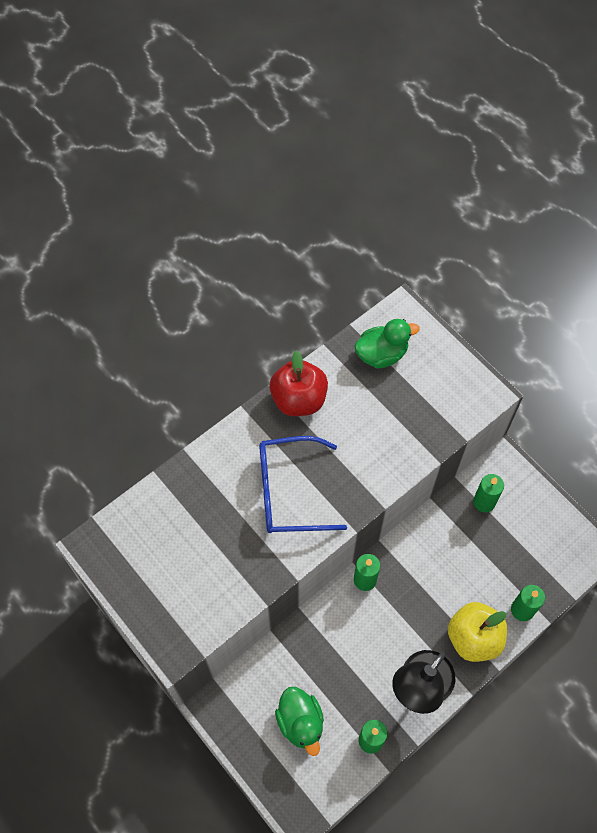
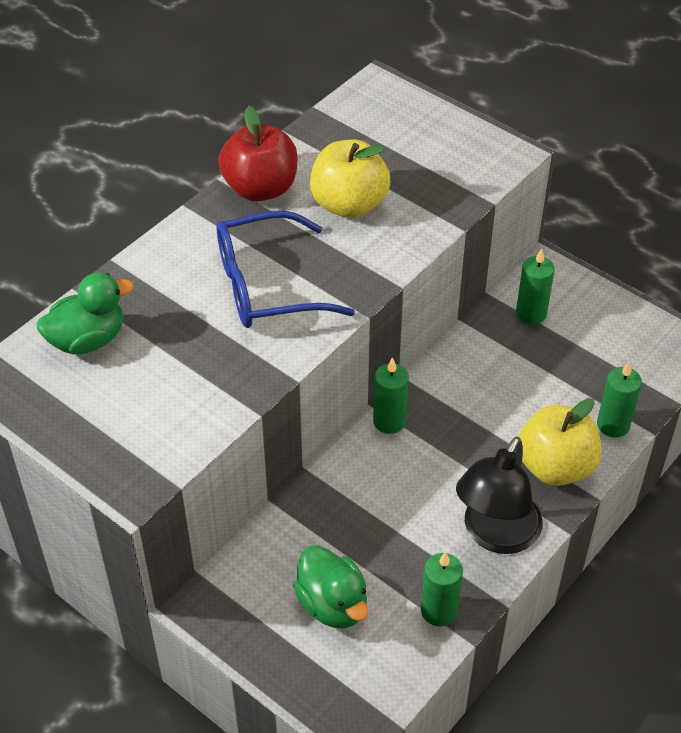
camera: 10 degrees left, 15 degrees down
(360, 425) = (349, 205): none -> yellow apple
(381, 354) = (361, 131): green duck -> green duck (88, 340)

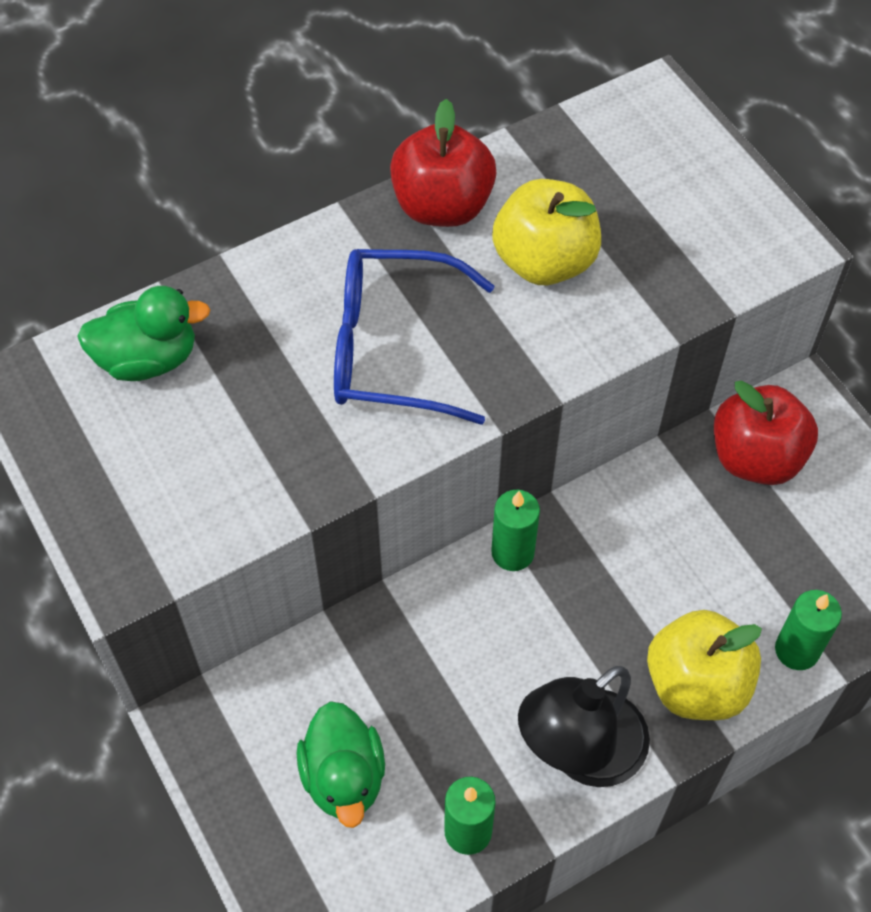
camera: 20 degrees right, 10 degrees up
(531, 313) = (755, 457): green candle -> red apple

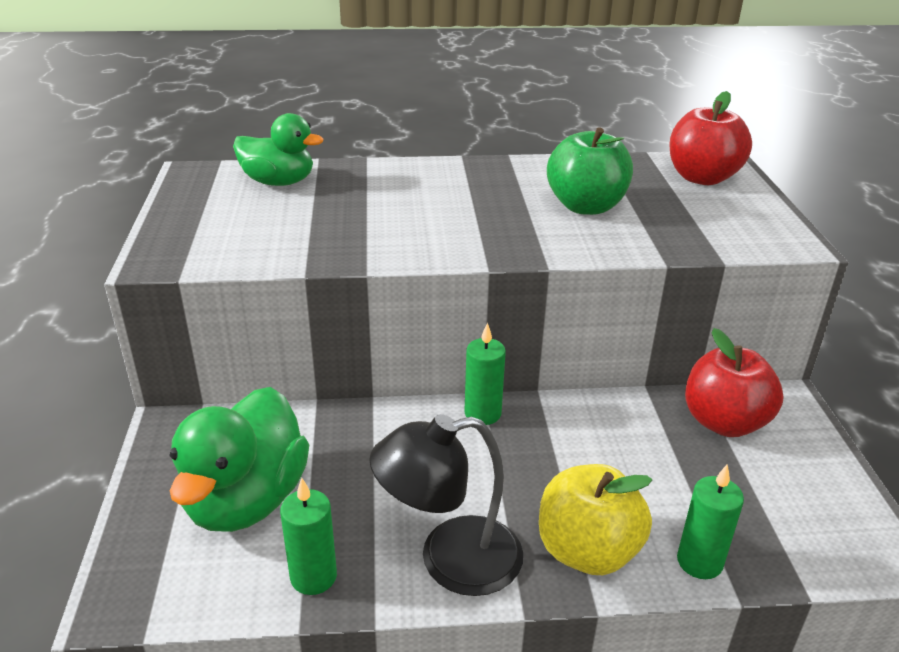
camera: 25 degrees right, 25 degrees down
(344, 777) = (246, 500): green duck -> green duck, size x1.52
(393, 349) = (443, 216): blue glasses -> none
(442, 206) = (530, 170): red apple -> red apple (702, 178)
(544, 261) = (586, 206): yellow apple -> green apple

